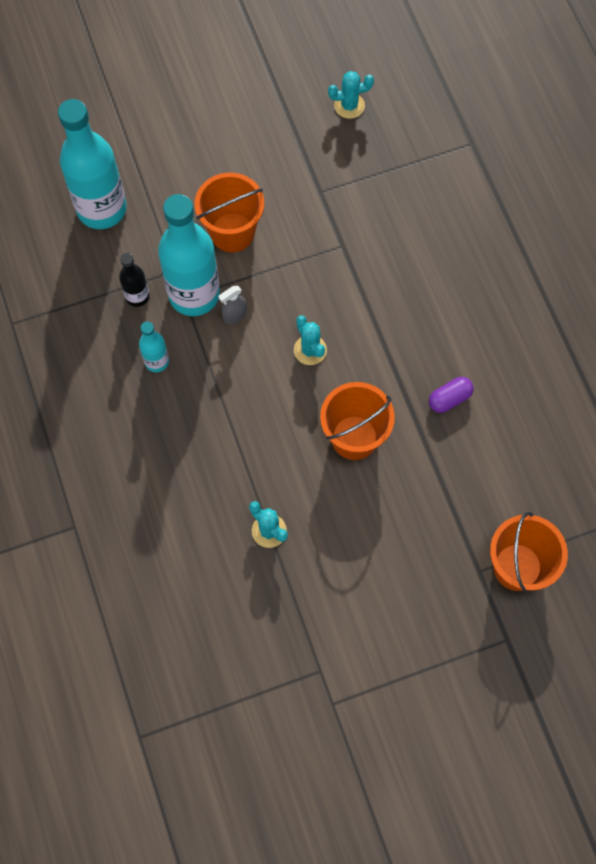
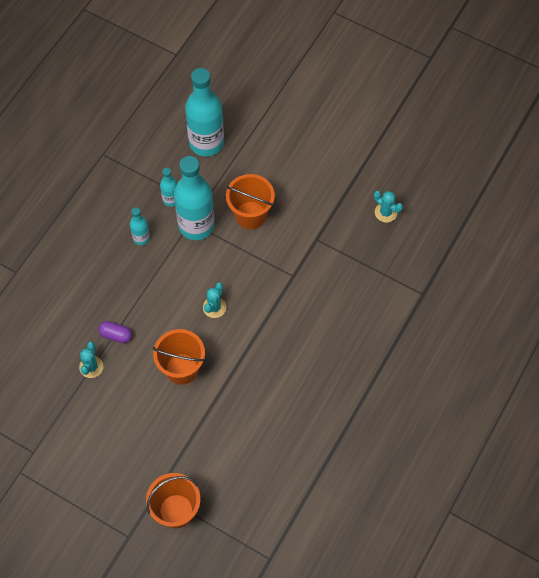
camera: 50 degrees right, 5 degrees down
(137, 296) = (170, 199): black bottle -> turquoise bottle
(234, 315) = (202, 254): grey spray bottle -> none
(449, 399) = (248, 401): purple capsule -> purple capsule (116, 335)

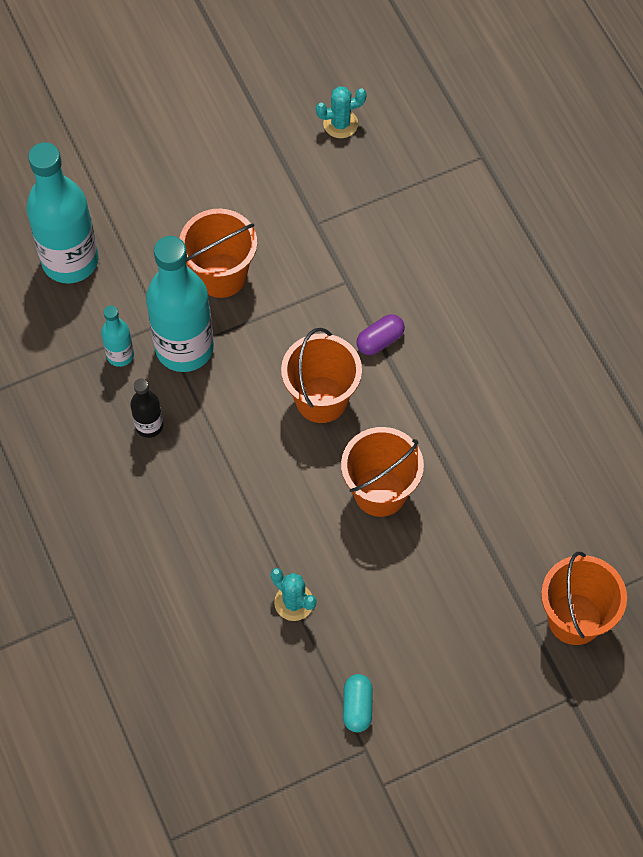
camera: 55 degrees left, 0 degrees up
(54, 433) = (357, 707): none -> turquoise capsule
(116, 335) = (270, 543): purple capsule -> purple capsule (380, 340)
(141, 238) = (149, 425): turquoise bottle -> black bottle
(214, 307) = (321, 399): turquoise cactus -> orange bucket

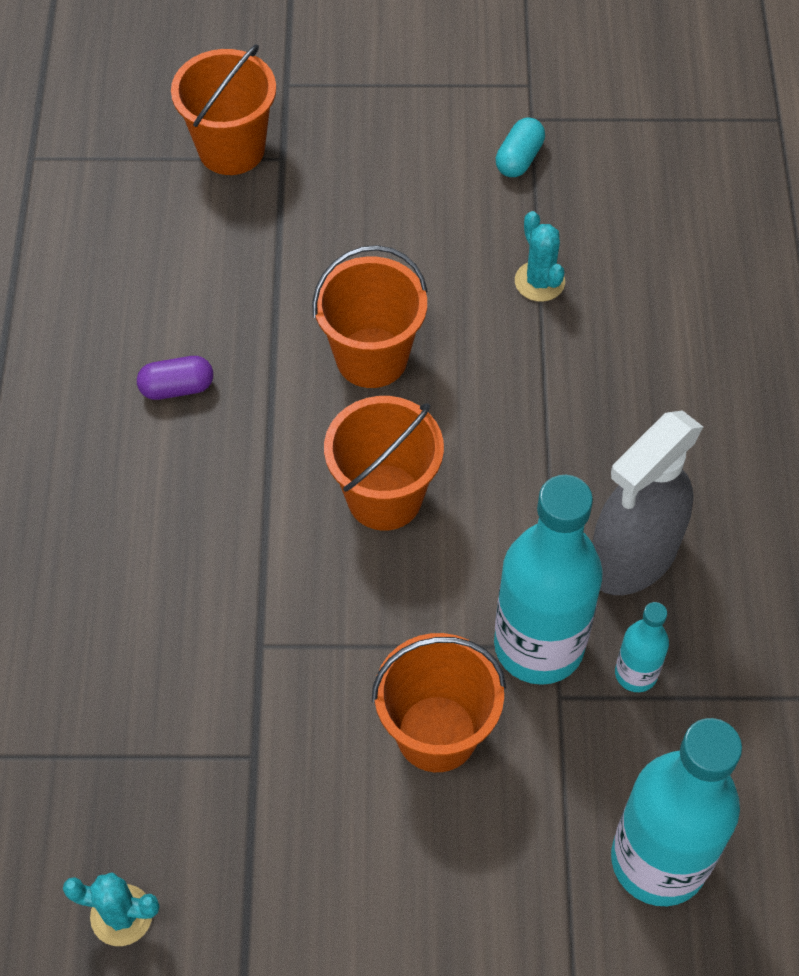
camera: 155 degrees left, 5 degrees down
(149, 425) = (633, 557): black bottle -> grey spray bottle
(380, 340) = (263, 542): purple capsule -> purple capsule (177, 388)

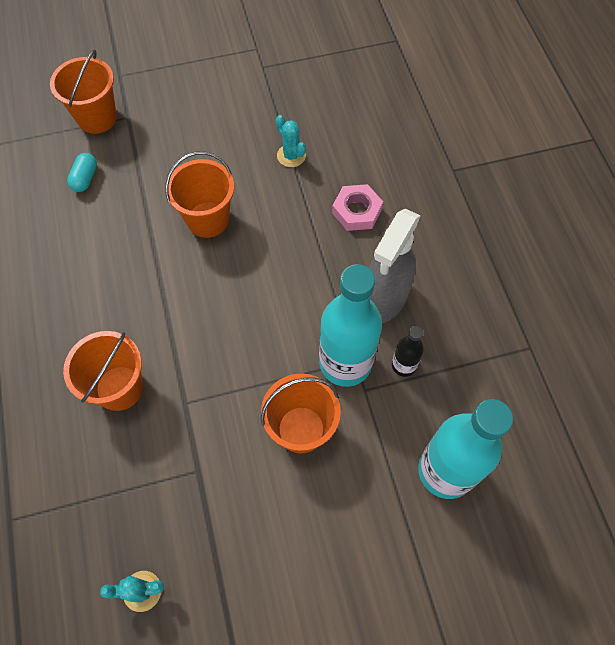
camera: 15 degrees left, 5 degrees up
(177, 388) = (98, 262): purple capsule -> none
(384, 497) = (235, 298): orange bucket -> orange bucket (119, 388)
(519, 159) = (262, 90): turquoise capsule -> turquoise capsule (85, 178)
(626, 400) = (356, 211): none -> pink nut
(636, 673) = (403, 365): turquoise bottle -> black bottle

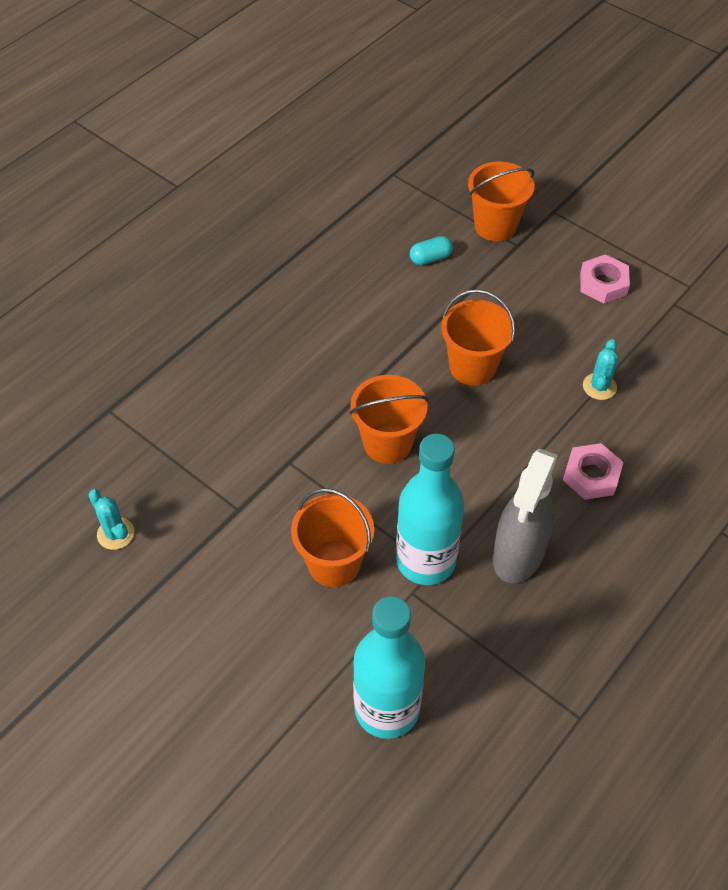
camera: 55 degrees right, 10 degrees down
(119, 388) = (266, 408): orange bucket -> orange bucket (387, 443)
(209, 92) = (603, 283): none -> pink nut
(384, 299) = (518, 554): grey spray bottle -> grey spray bottle turned 60 degrees counterclockwise
(403, 365) = (463, 611): black bottle -> none

